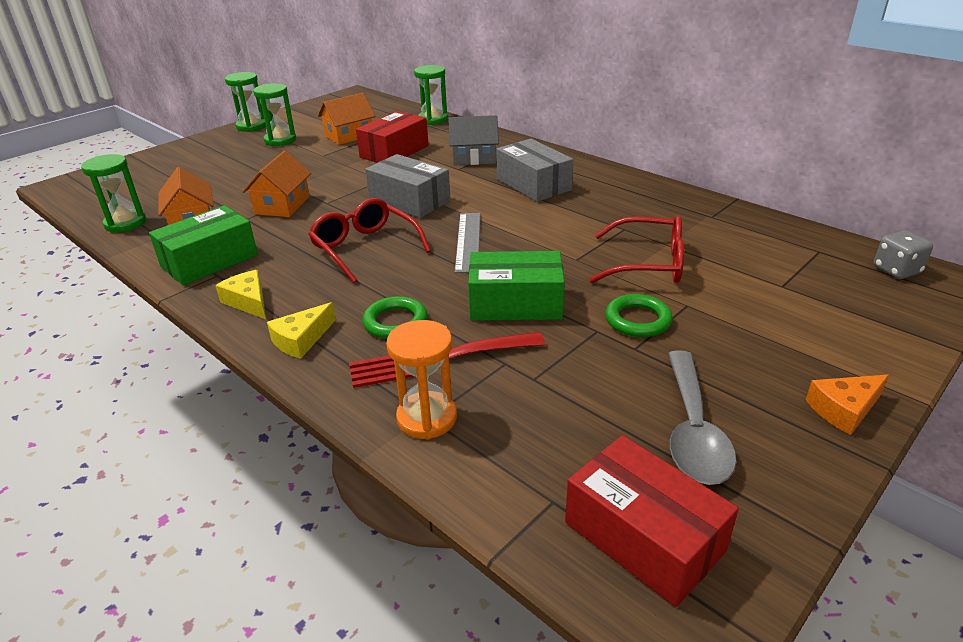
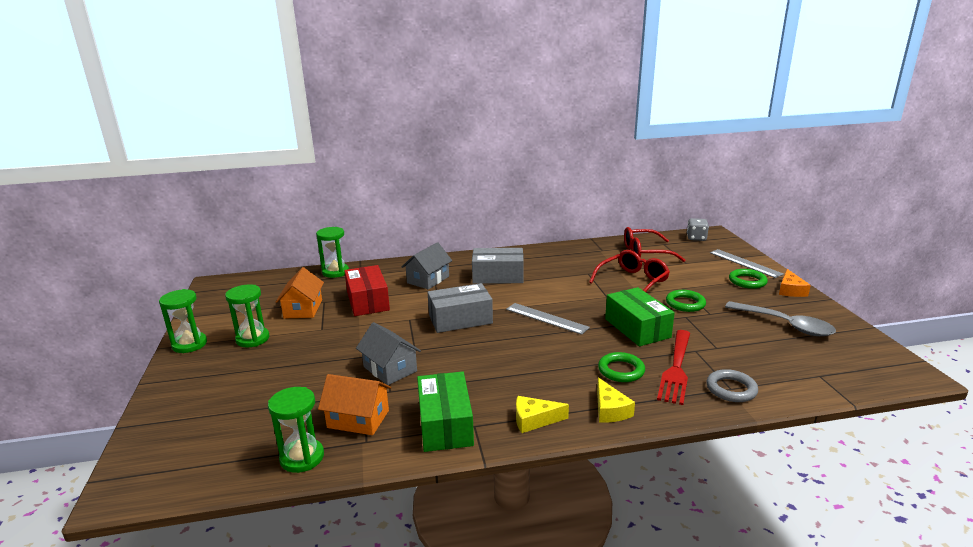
camera: 55 degrees left, 10 degrees down
(282, 205) = (390, 369): orange house -> grey house
(365, 248) = (510, 354): red glasses -> red glasses (645, 253)
(427, 418) = (731, 389): orange hourglass -> grey ring
(515, 303) = (637, 328): green box -> green box turned 60 degrees counterclockwise
(643, 536) = (853, 362): red box -> none
(806, 356) = (747, 281): none -> green ring
(879, 338) = (745, 263): none -> grey ruler

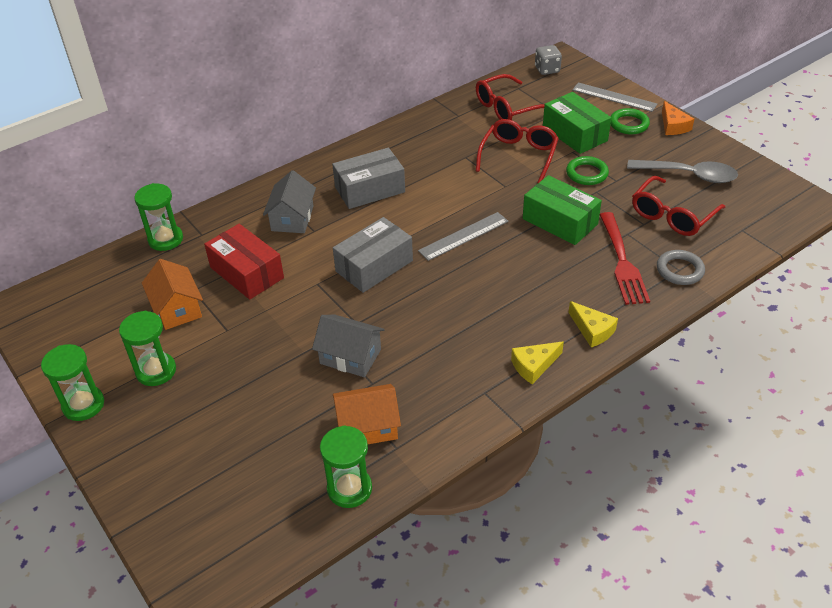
camera: 25 degrees left, 20 degrees up
(445, 424) = (457, 401): green box -> green box (574, 134)
(546, 318) = (463, 236): grey ruler -> grey ruler turned 45 degrees counterclockwise
(621, 370) = (575, 281): green ring -> none
(750, 348) = (672, 215): none -> red glasses

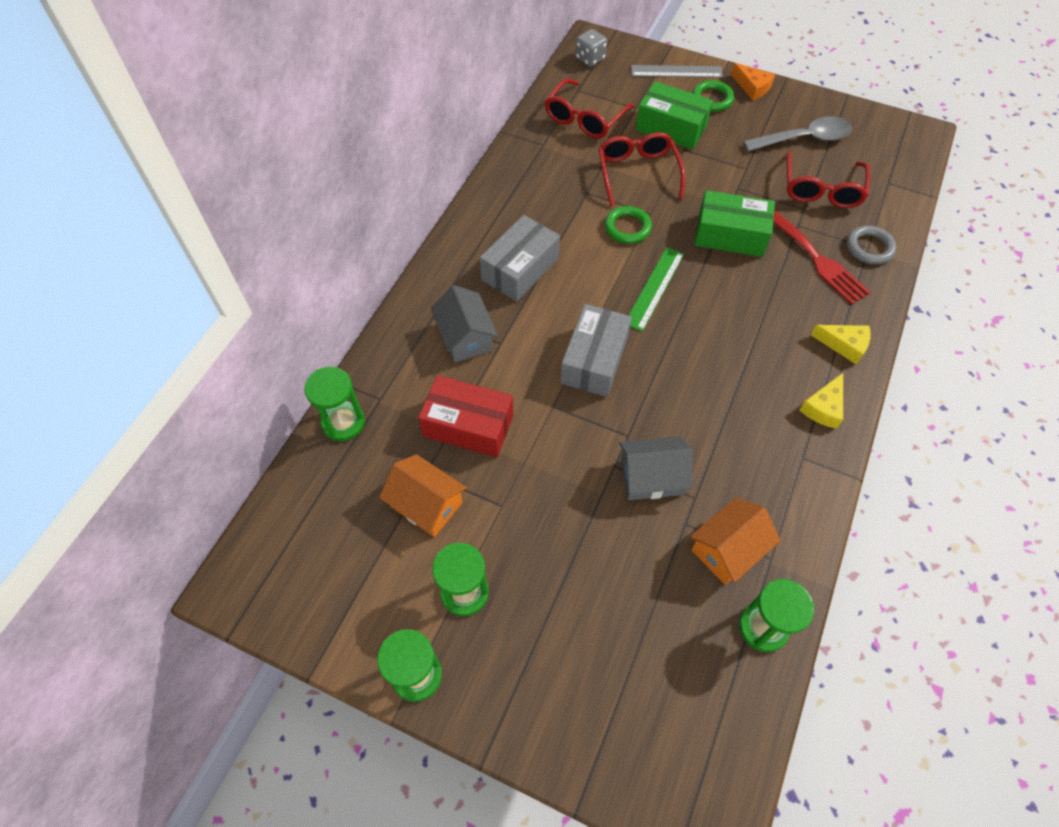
camera: 30 degrees left, 15 degrees up
(463, 236) = (654, 288): grey ruler -> green ruler
(586, 173) = (715, 170): green ring -> green ring (627, 227)

